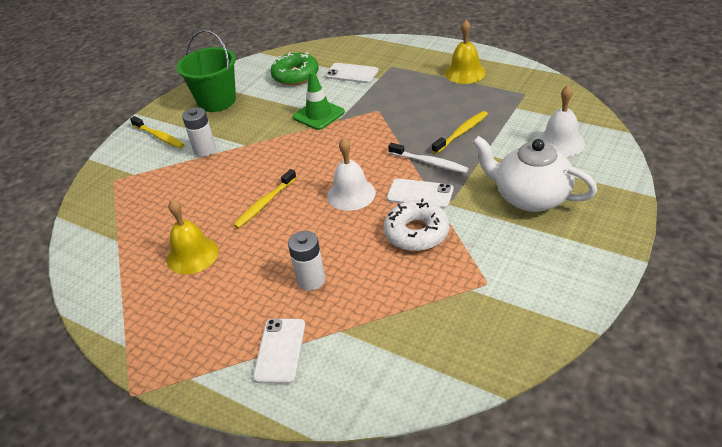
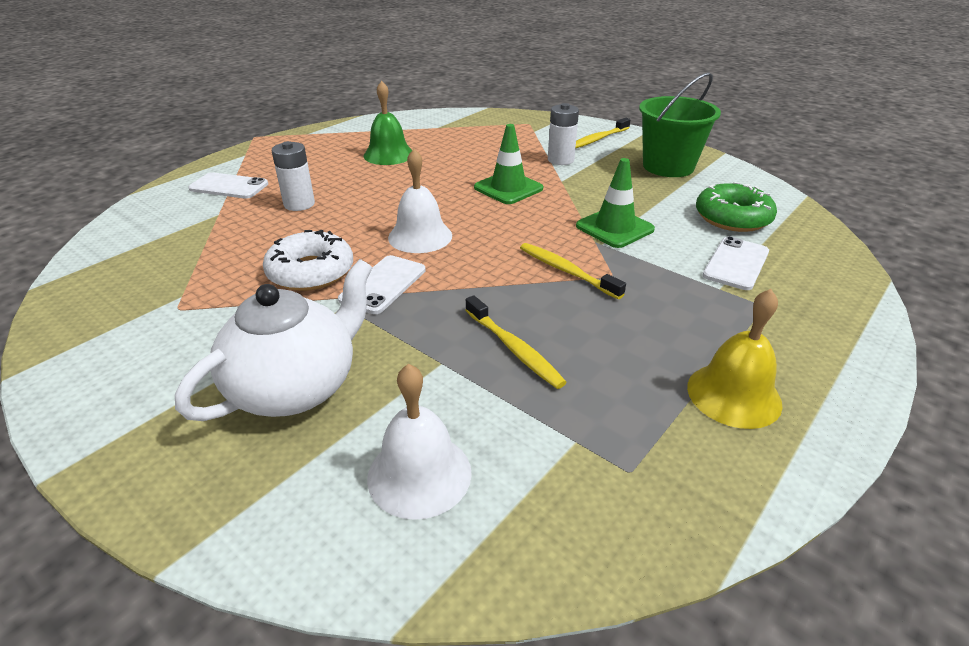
camera: 95 degrees right, 5 degrees down
(192, 255) = (388, 154): yellow bell -> green bell
(263, 167) = (508, 188): none -> green traffic cone
(265, 203) = (440, 187): yellow toothbrush -> yellow toothbrush (566, 271)
(429, 162) = (449, 303): white toothbrush -> none

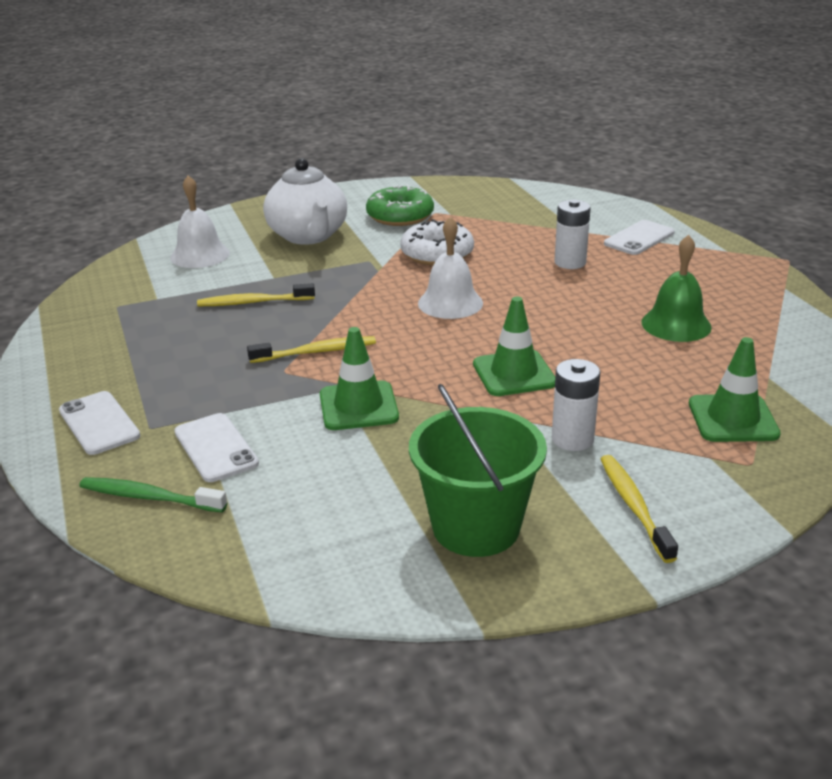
camera: 120 degrees right, 5 degrees down
(383, 284) = (388, 275): white phone -> white phone (99, 423)
(491, 130) = (732, 419): none -> green traffic cone
(732, 218) = (291, 500): green donut -> green donut (400, 216)
(734, 395) = (105, 361): yellow bell -> none
(814, 266) = (149, 497): none -> green toothbrush

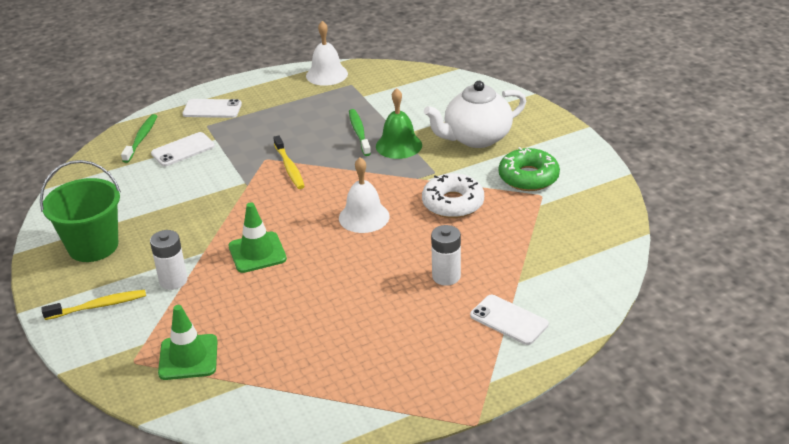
camera: 85 degrees right, 5 degrees up
(99, 423) = (212, 109): white phone -> white phone turned 45 degrees clockwise
(200, 255) = (433, 98): white bell -> white bell (327, 74)
(253, 302) = (359, 132): yellow toothbrush -> green toothbrush
(358, 406) = (221, 192): green traffic cone -> none
(676, 324) = (332, 336): green bell -> green bell (398, 145)

